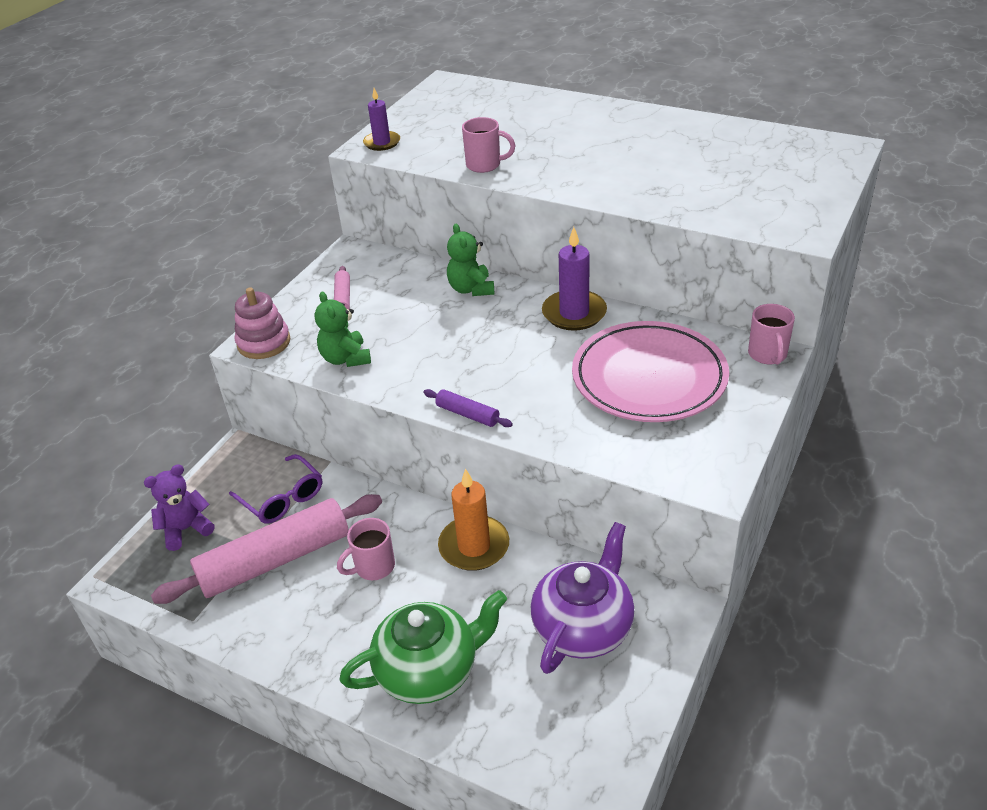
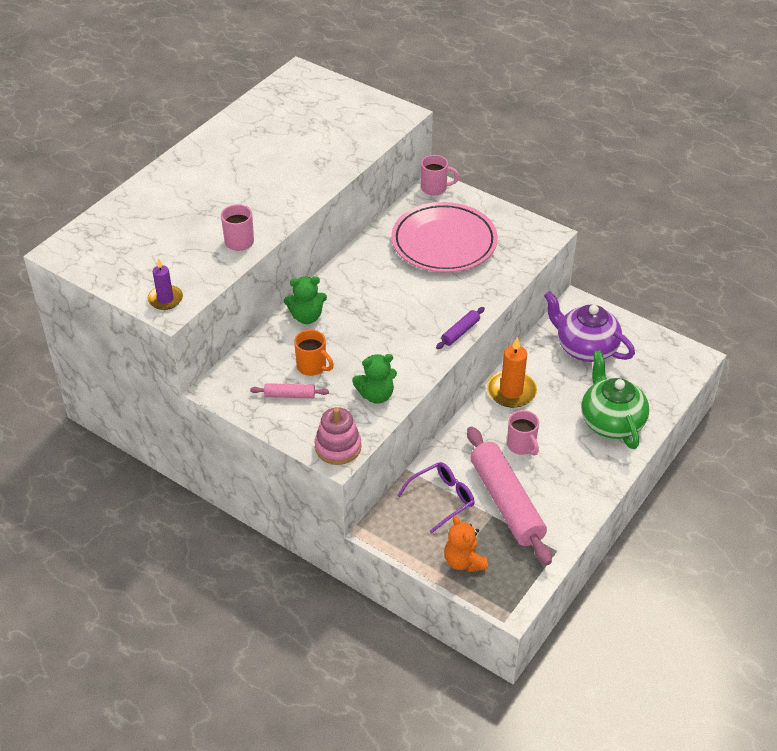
camera: 85 degrees left, 5 degrees up
(186, 529) = (464, 561): purple teddy bear -> orange teddy bear
(389, 306) = (312, 367): none -> orange mug
(574, 313) = (359, 266): purple candle -> none

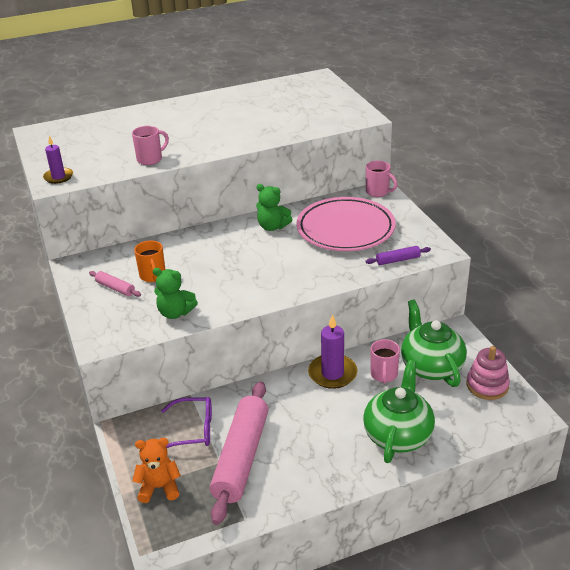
camera: 35 degrees right, 10 degrees down
(306, 317) = (187, 242): green teddy bear -> green teddy bear (272, 227)
(338, 447) = (106, 337): pink stacking toy -> pink stacking toy (487, 385)
(460, 332) = (290, 294): purple rolling pin -> purple rolling pin (398, 260)
(464, 561) = (159, 487): orange teddy bear -> orange teddy bear turned 75 degrees clockwise
(511, 391) = (332, 373): orange candle -> purple candle
(522, 446) = (299, 419): pink mug -> pink mug (384, 375)
(585, 348) = (431, 366): purple teapot -> green teapot

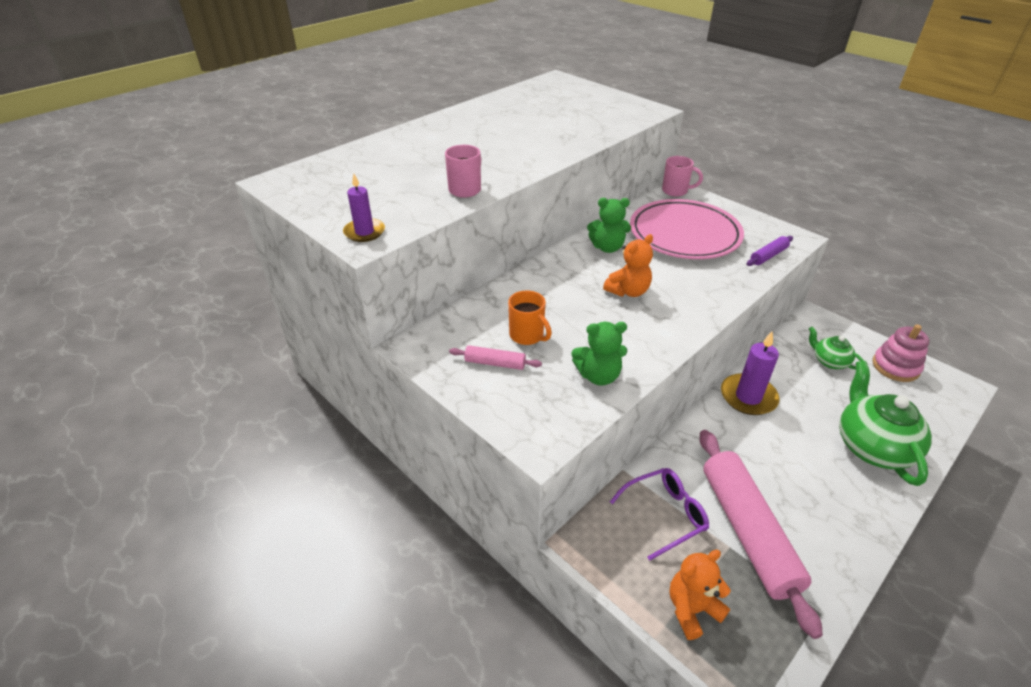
camera: 25 degrees left, 5 degrees up
(254, 262) = (628, 291): none -> orange teddy bear
(384, 375) = (797, 383): pink mug -> none
(431, 366) = (829, 361): green teapot -> green teapot, size x0.53

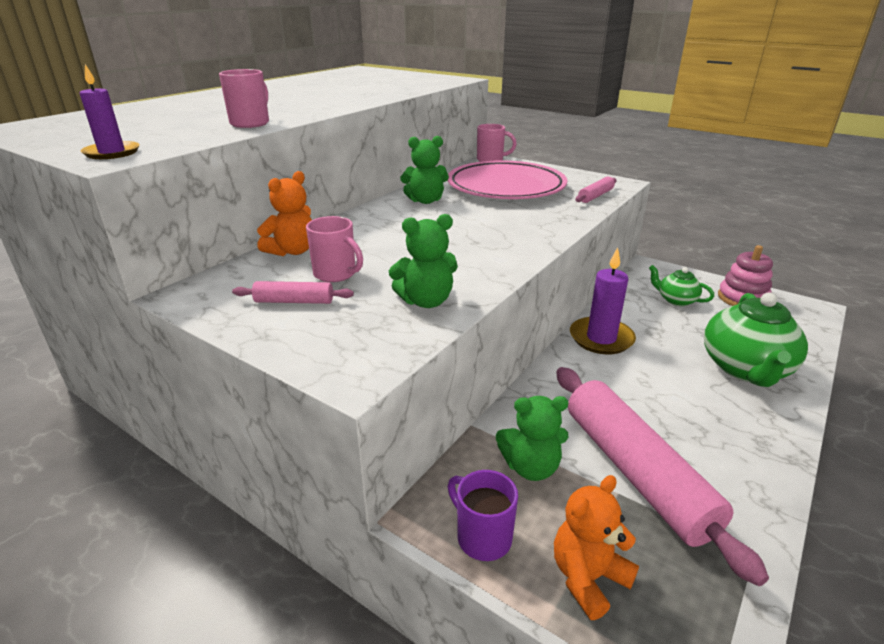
camera: 10 degrees left, 10 degrees down
(527, 336) = (336, 274): orange mug -> pink mug
(620, 566) = (482, 537): none -> purple mug
(628, 291) = (452, 230): orange teddy bear -> orange teddy bear (292, 251)
(665, 514) = (531, 467): purple glasses -> green teddy bear
(768, 256) = (595, 196): purple rolling pin -> pink rolling pin
(872, 446) = (745, 369): green teapot -> green teapot turned 150 degrees counterclockwise

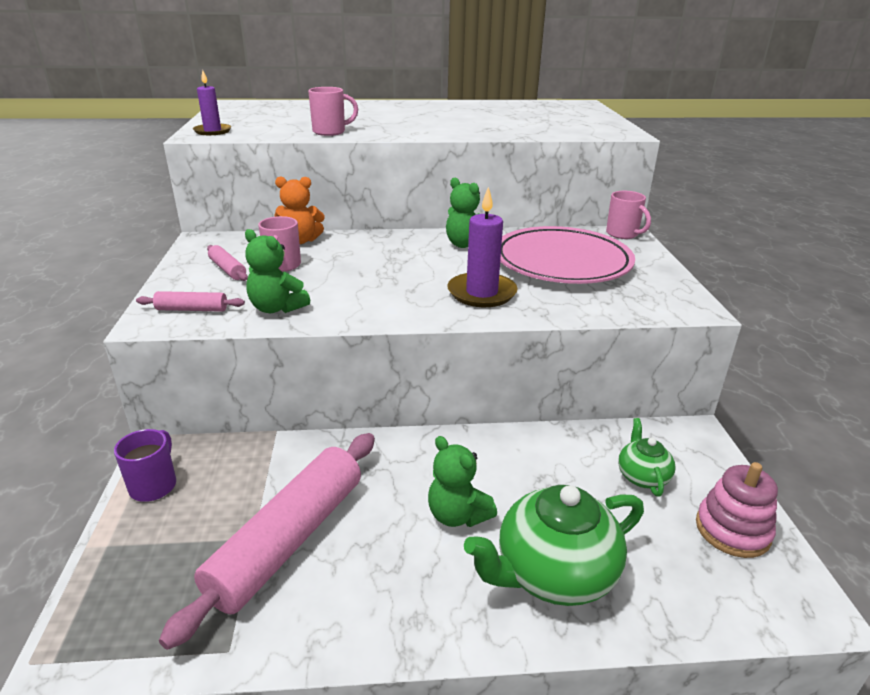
camera: 50 degrees right, 0 degrees up
(531, 467) = (248, 479): green teddy bear -> green teddy bear (457, 515)
(588, 578) = (143, 552): orange teddy bear -> none
(595, 196) = (624, 307): pink rolling pin -> pink rolling pin (192, 309)
(601, 338) = (486, 450): purple candle -> purple candle (481, 293)

